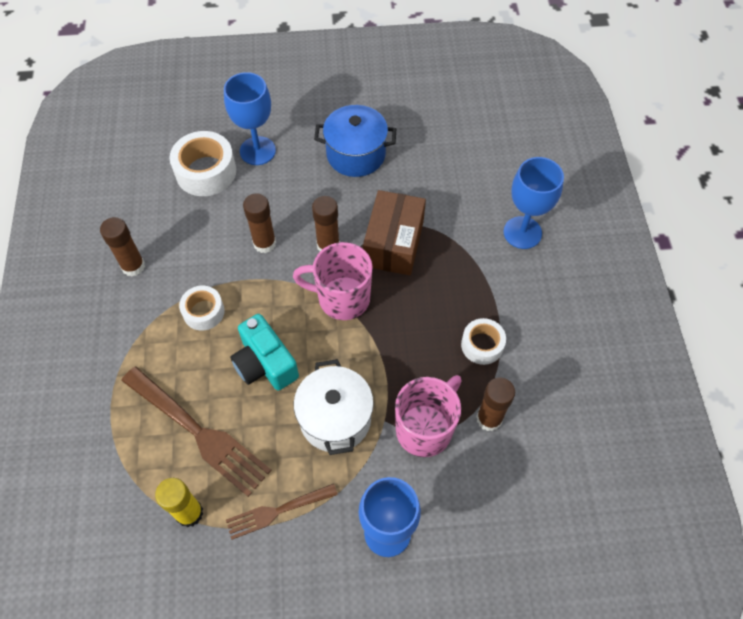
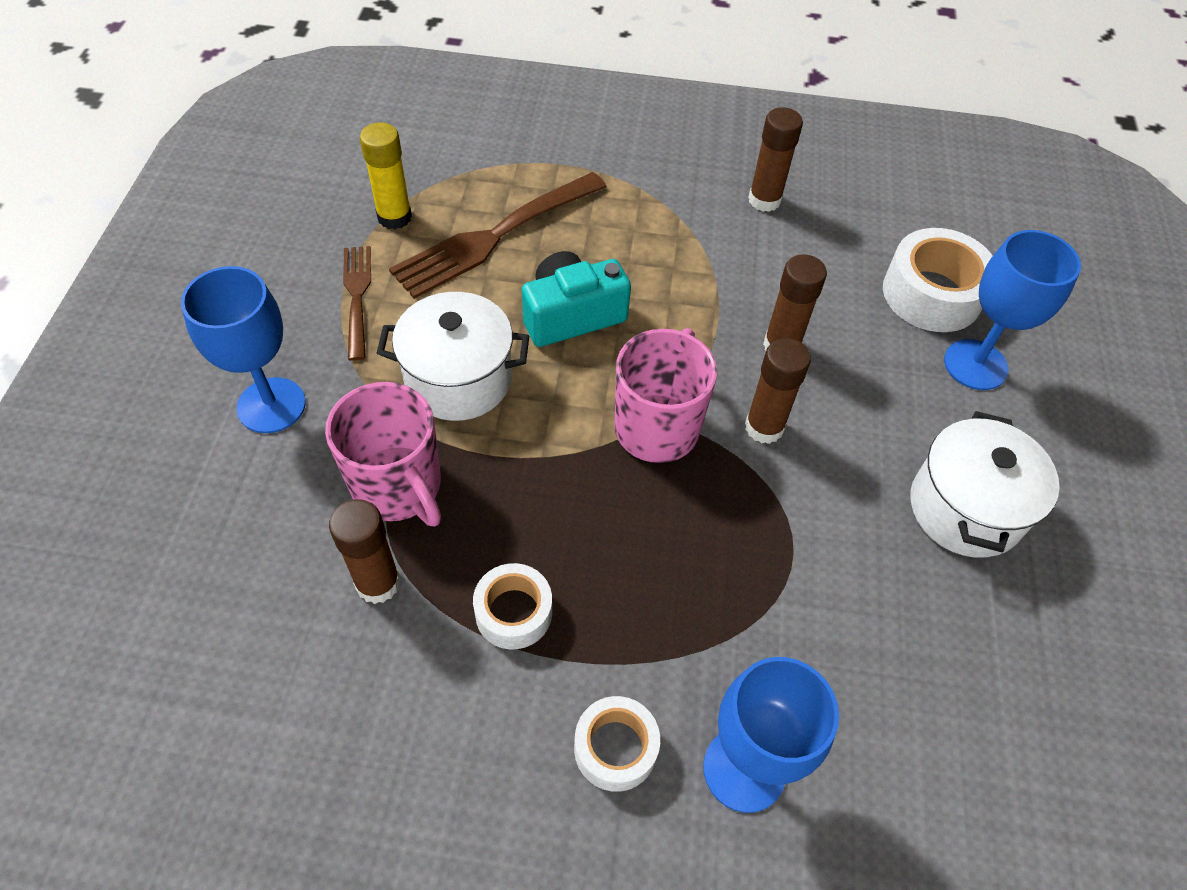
camera: 100 degrees right, 5 degrees down
(203, 312) = (673, 262): white tape -> white tape (615, 748)
(356, 154) = (965, 508): blue pot -> white pot
(393, 243) = (753, 525): brown box -> none

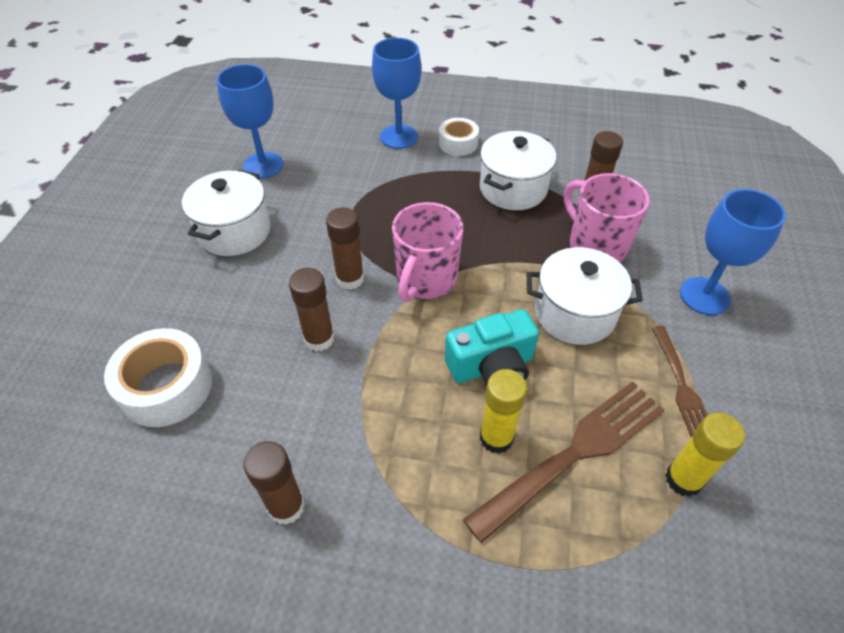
camera: 175 degrees left, 5 degrees down
(513, 612) = (513, 189): white tape -> white pot
(571, 249) = (496, 438): none -> yellow glue stick
(975, 365) = (168, 322): blue goblet -> blue goblet (263, 165)

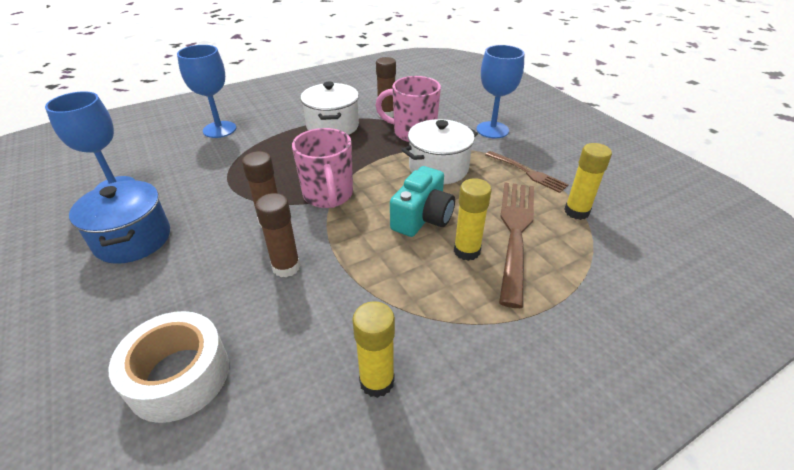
camera: 40 degrees left, 10 degrees down
(234, 231) = (133, 239): white pot -> blue pot
(286, 506) = (377, 381): brown glue stick -> yellow glue stick
(458, 143) = (269, 118): white tape -> none

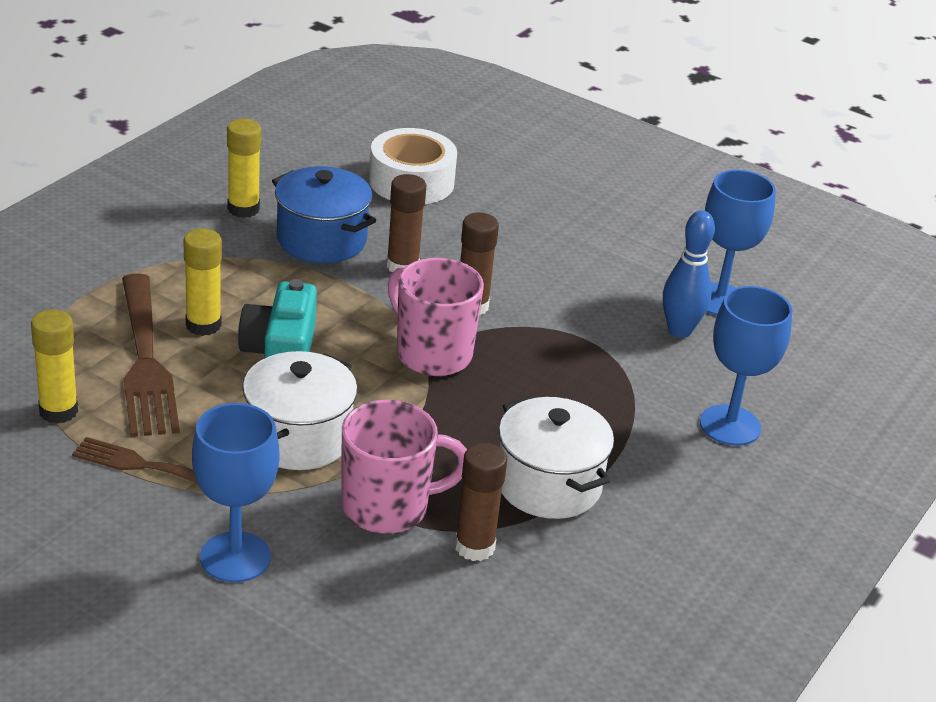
camera: 150 degrees right, 5 degrees down
(133, 239) = (602, 255): blue pot -> blue pot (321, 240)
(169, 176) = (679, 331): none -> blue bowling pin

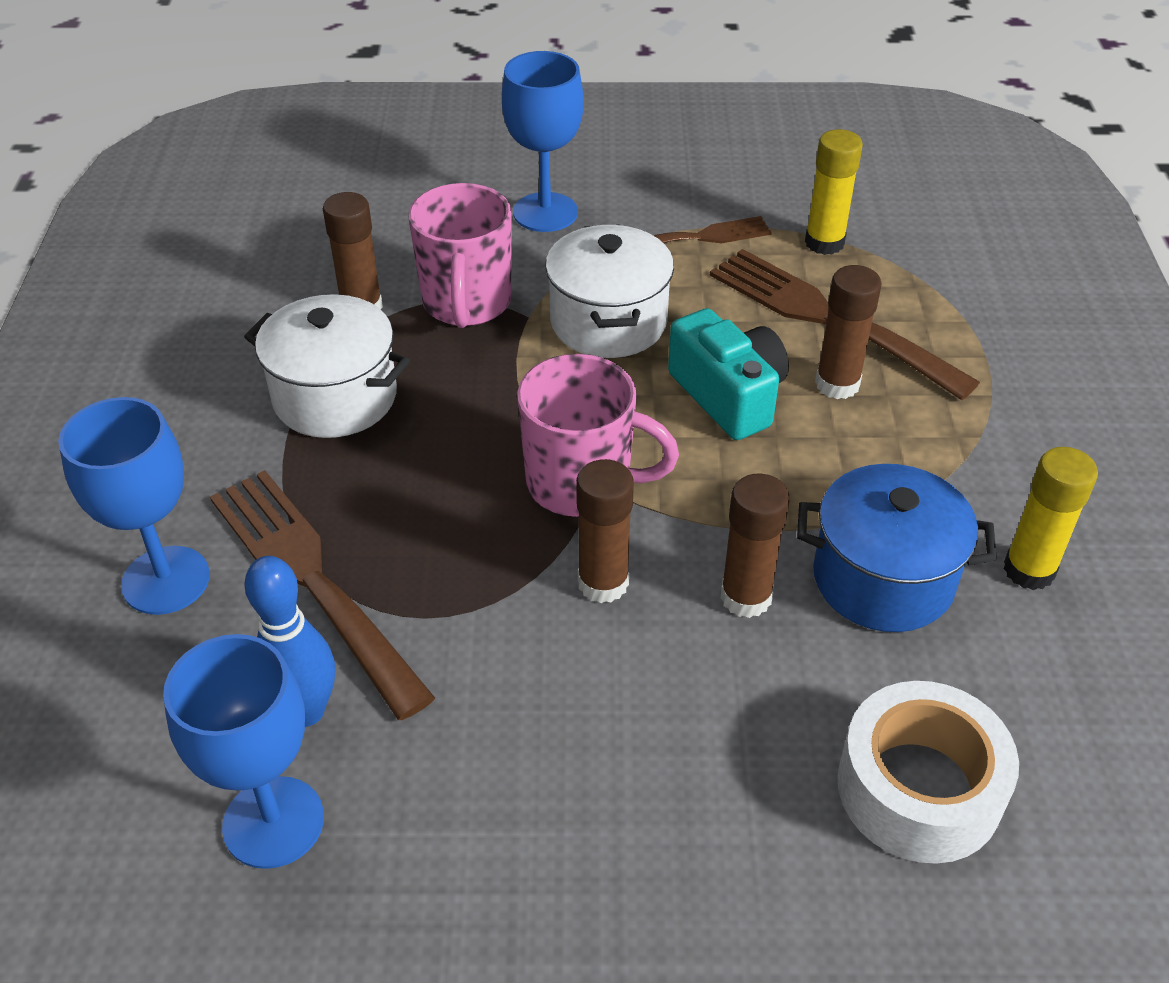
camera: 150 degrees right, 10 degrees up
(203, 325) = (837, 384): yellow glue stick -> brown glue stick
(387, 507) = (466, 303): pink mug -> pink mug turned 45 degrees counterclockwise
(638, 382) = (314, 582): none -> brown fork

